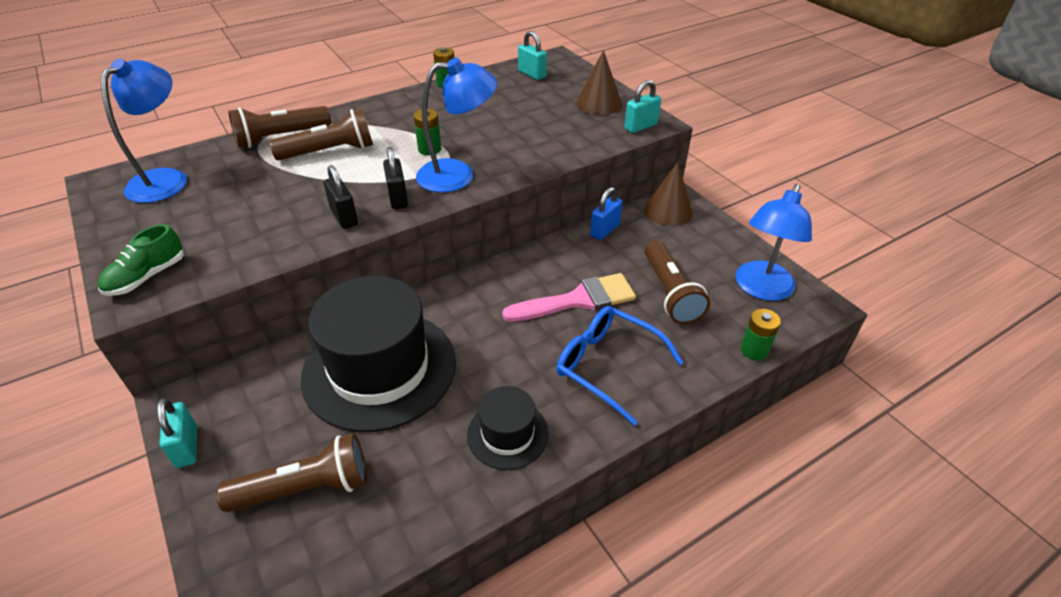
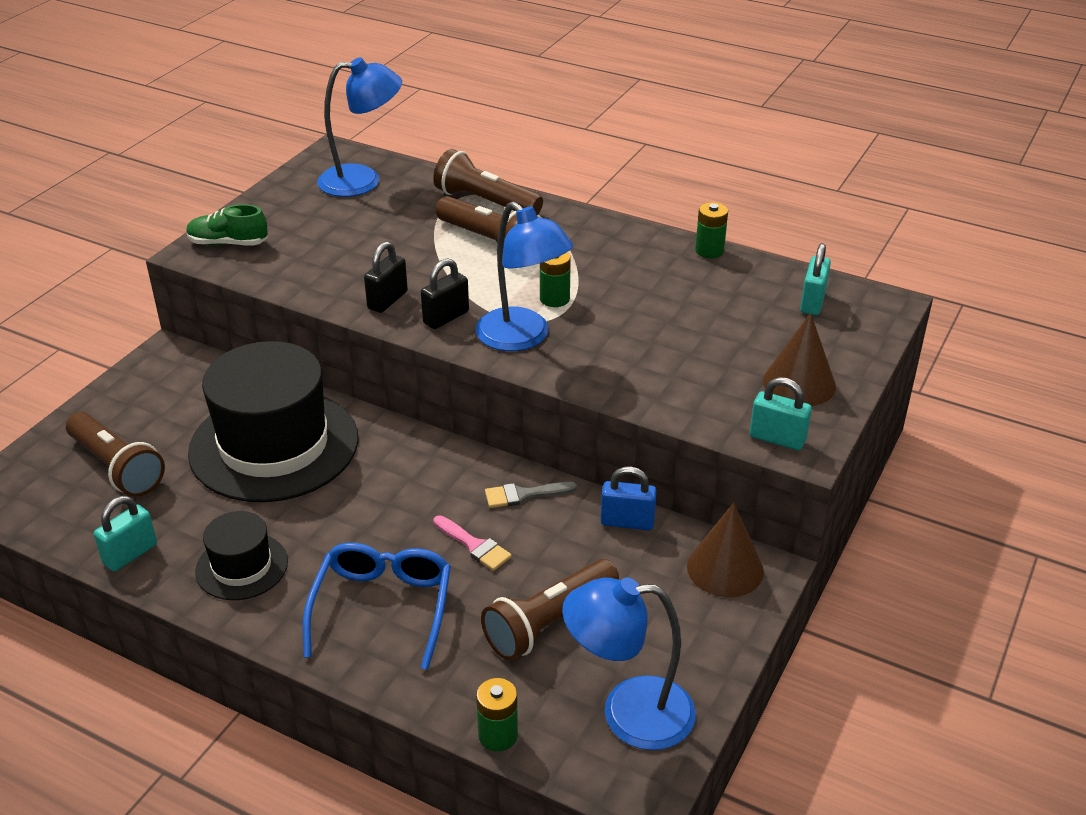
camera: 60 degrees right, 5 degrees down
(187, 447) = (125, 383): turquoise padlock -> turquoise padlock (130, 554)
(547, 261) = (523, 495): none -> grey brush
(578, 300) = (474, 545): pink brush -> pink brush, size x0.54

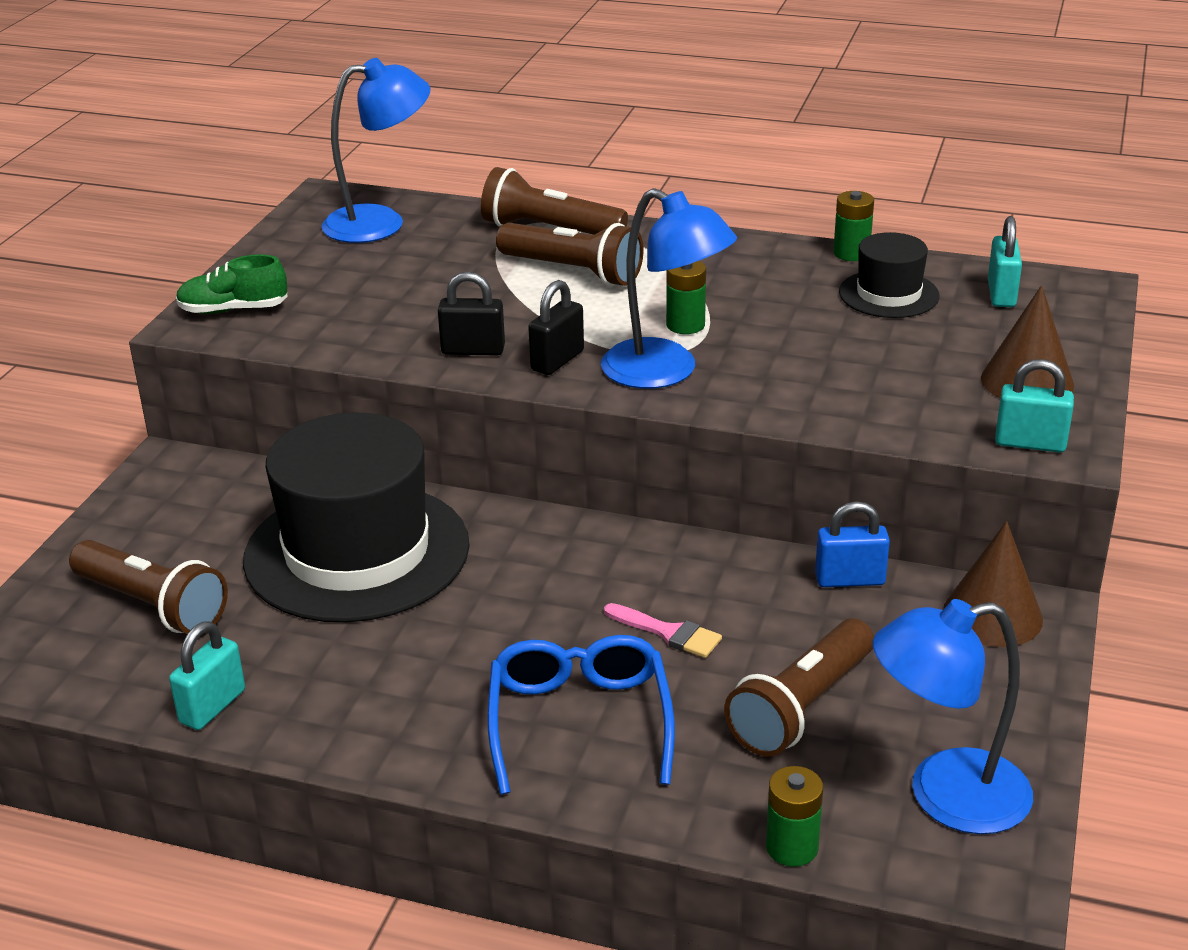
camera: 10 degrees left, 5 degrees down
(242, 566) = (371, 699): black hat -> black hat (889, 294)
(387, 300) = (473, 350): black padlock -> black padlock turned 75 degrees clockwise
(523, 495) = (706, 566): grey brush -> none

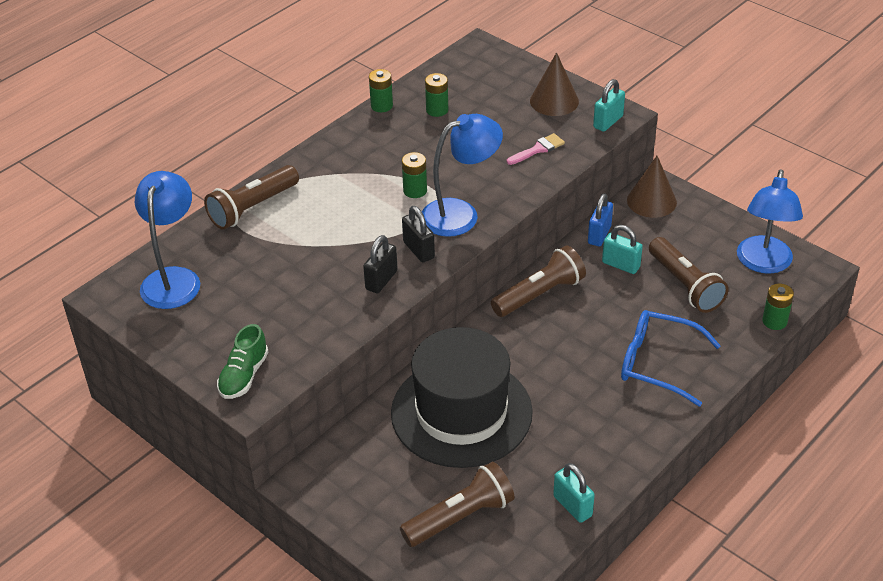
camera: 65 degrees left, 10 degrees up
(572, 272) = (316, 214): brown flashlight -> brown flashlight (539, 294)
(668, 633) = (606, 310): pink brush -> pink brush (538, 149)
(889, 294) = (437, 110): black hat -> green battery
(1001, 294) = (466, 75): turquoise padlock -> turquoise padlock (621, 265)

